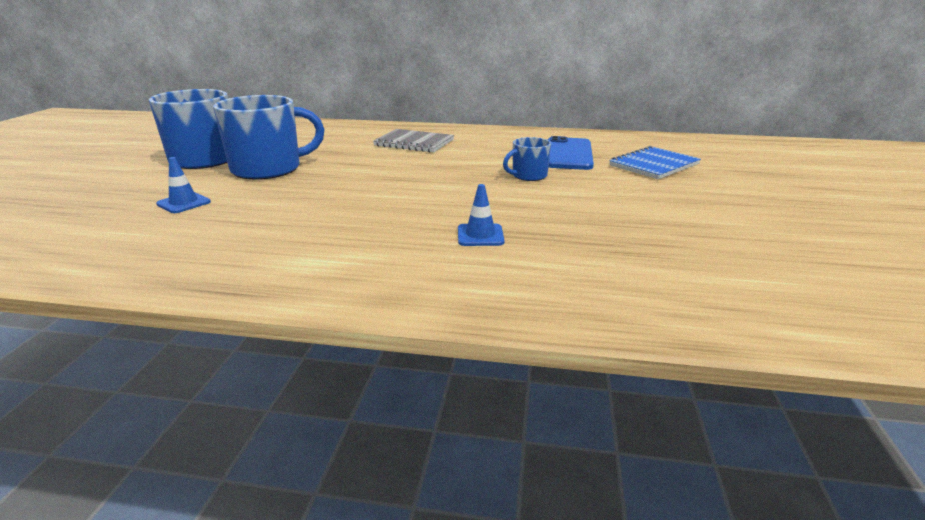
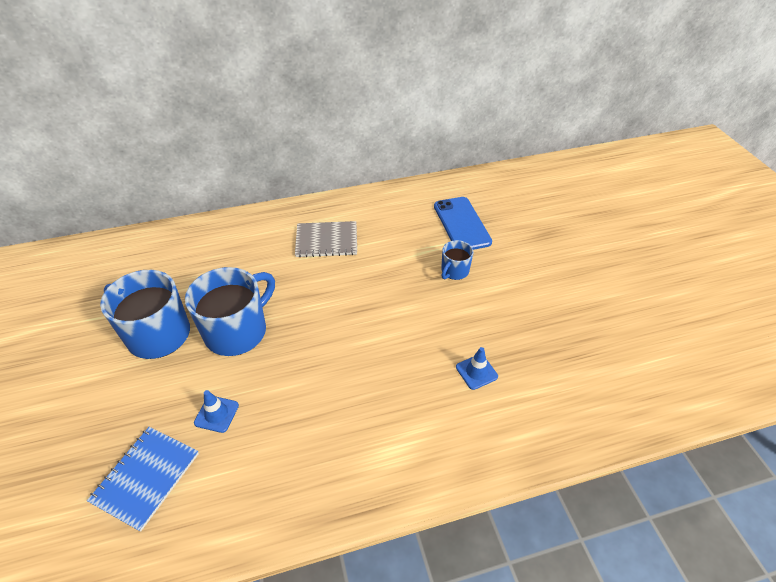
camera: 25 degrees left, 20 degrees up
(654, 165) = (530, 223): blue notebook -> blue notebook (146, 477)

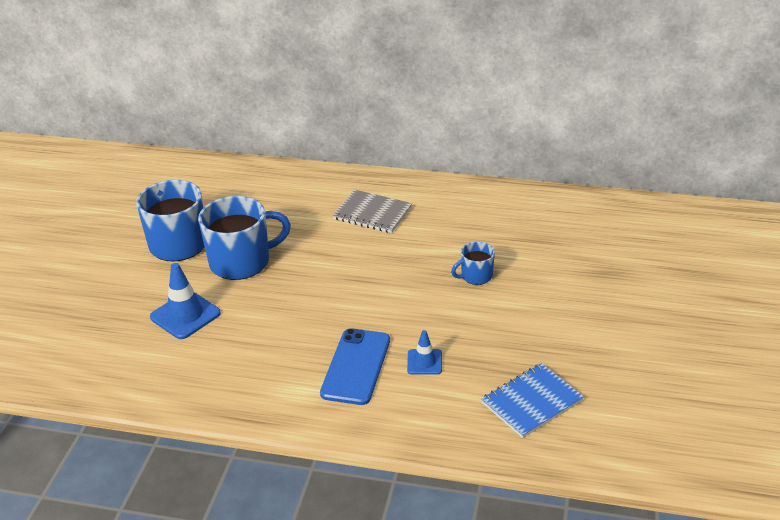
camera: 30 degrees right, 10 degrees down
(146, 477) = (109, 338): blue notebook -> blue notebook (532, 402)
(216, 414) = (185, 315): blue traffic cone -> blue traffic cone, size x1.68
(461, 224) = (521, 237): blue phone -> blue phone (356, 366)

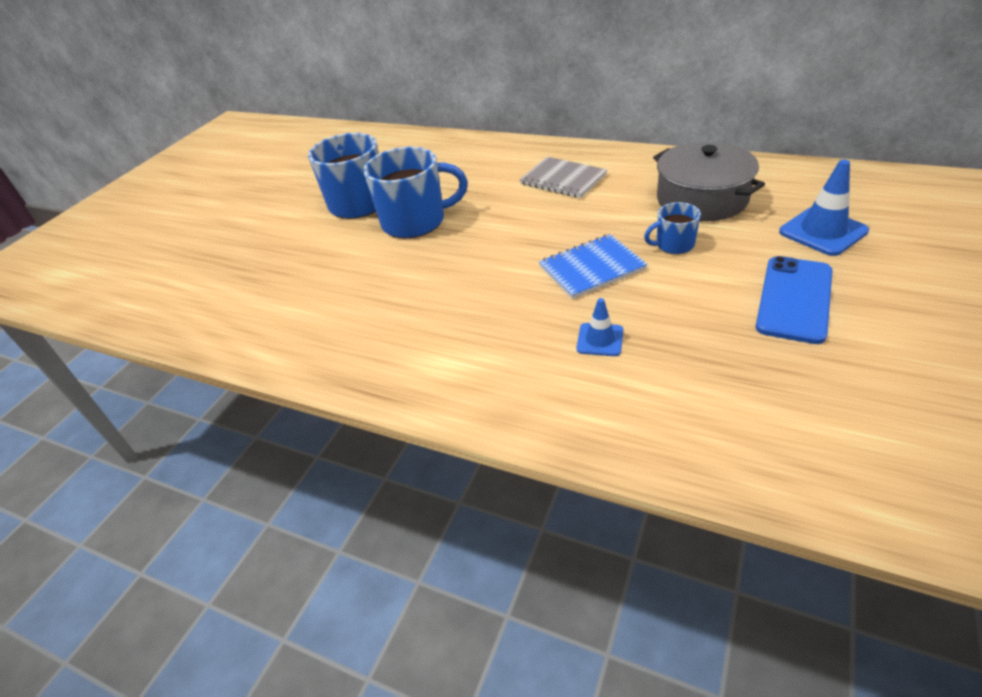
camera: 15 degrees right, 5 degrees up
(185, 315) = (342, 271): blue traffic cone -> blue traffic cone (822, 231)
(356, 366) = (514, 339): blue phone -> blue phone (794, 299)
(496, 231) = (702, 199): none -> grey pot
(532, 402) = (742, 403): blue notebook -> blue notebook (592, 268)

